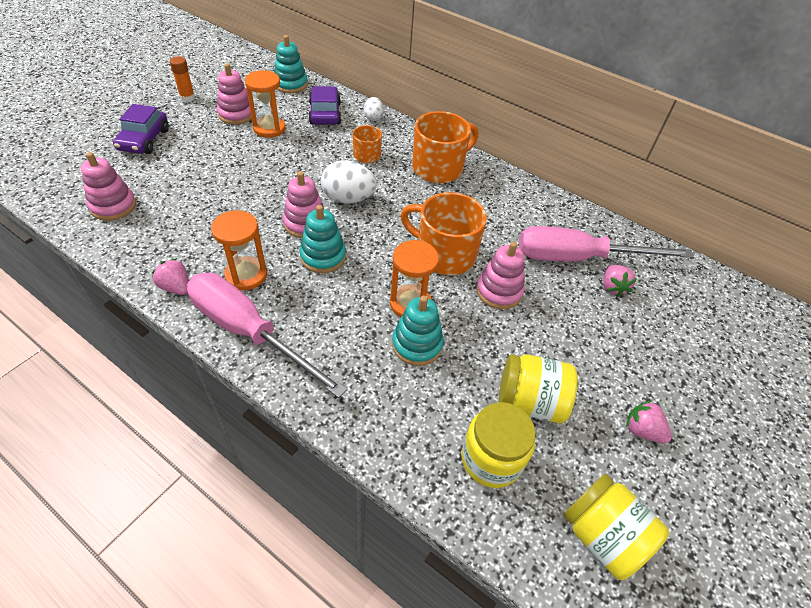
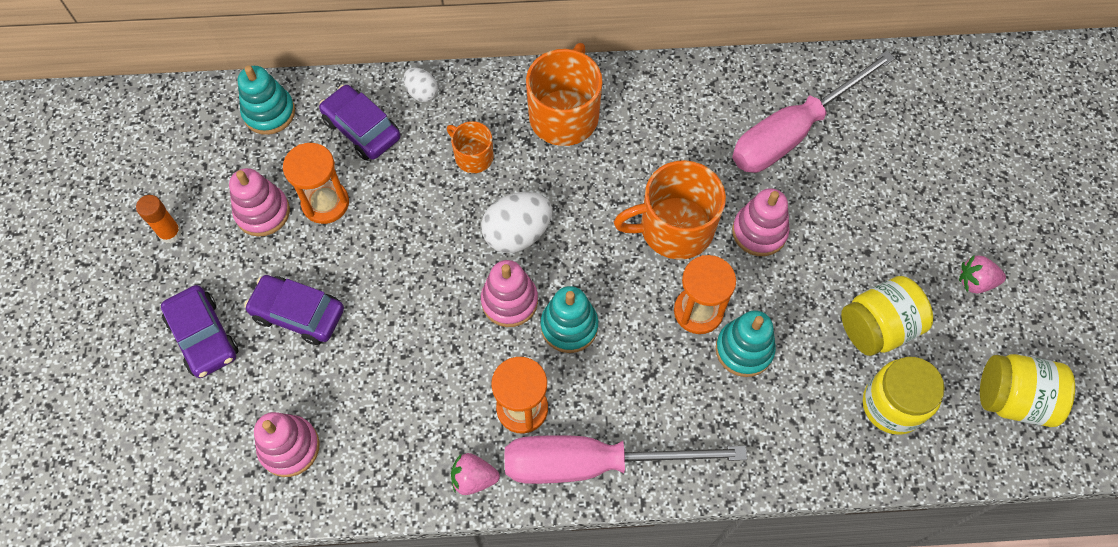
camera: 35 degrees left, 15 degrees up
(196, 159) = (298, 314): none -> purple car
(612, 287) = (847, 145): pink strawberry -> none

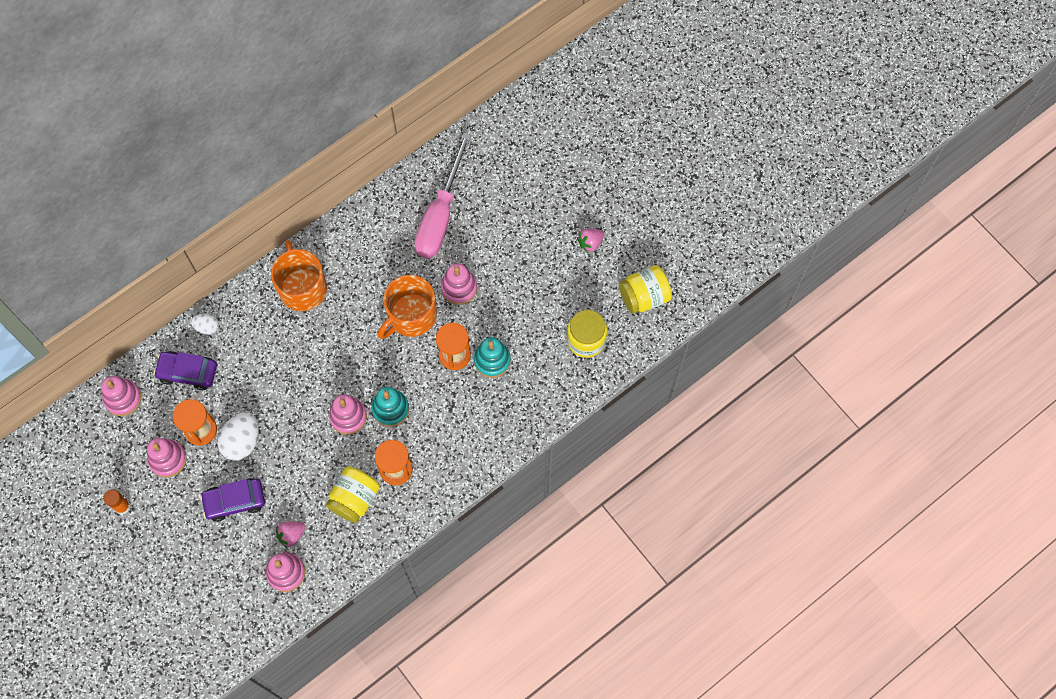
camera: 35 degrees left, 5 degrees up
(203, 336) = (190, 549): purple car -> none
(269, 113) = (123, 398): turquoise stacking toy -> pink stacking toy
(473, 156) = (266, 347): orange mug -> none
(473, 478) = (396, 522): pink strawberry -> pink strawberry (291, 535)
(517, 234) = (325, 376): white egg -> white egg (242, 441)
(593, 463) = (453, 472): pink screwdriver -> none
(877, 327) = (554, 302): yellow jar -> yellow jar (354, 499)

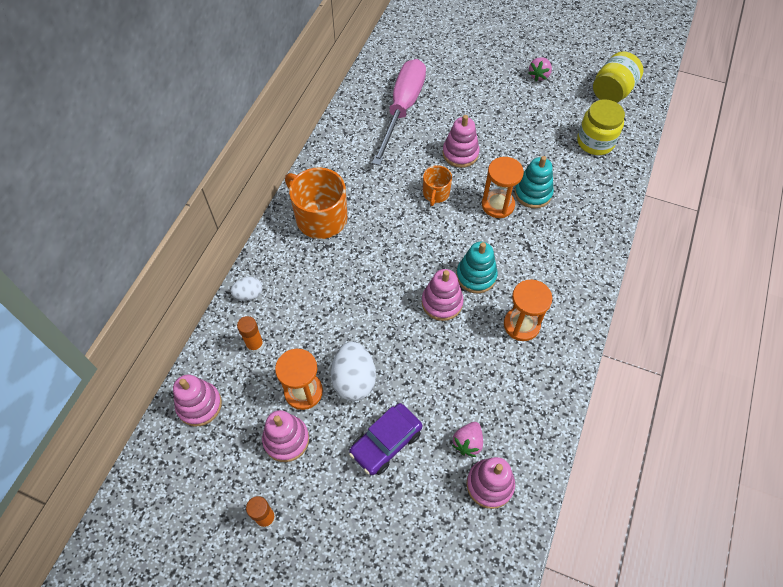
camera: 30 degrees left, 10 degrees down
(188, 372) = (255, 345): purple car -> orange glue stick
(354, 499) = (503, 373): yellow jar -> none
(411, 316) = (435, 193): orange mug -> orange mug, size x0.54
(440, 214) = (402, 109): pink screwdriver -> pink screwdriver turned 150 degrees counterclockwise

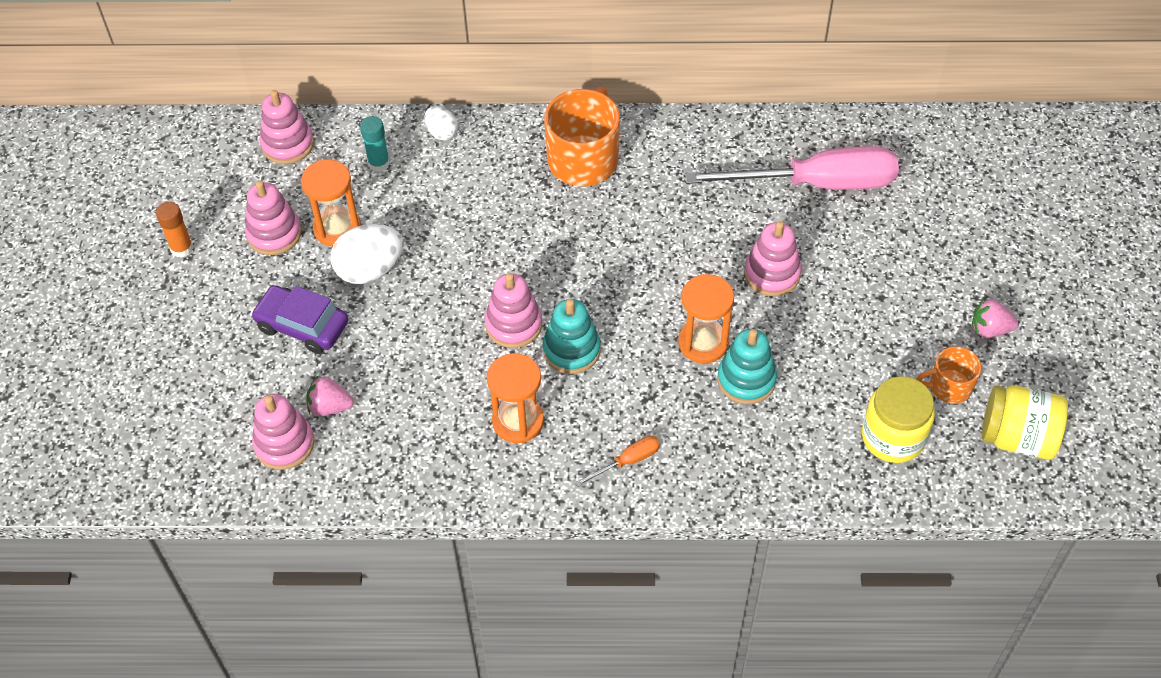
camera: 70 degrees right, 5 degrees down
(255, 345) = (379, 163): orange glue stick -> turquoise glue stick
(435, 193) = (686, 266): orange mug -> orange mug (949, 386)
(572, 274) = (627, 462): none -> orange screwdriver

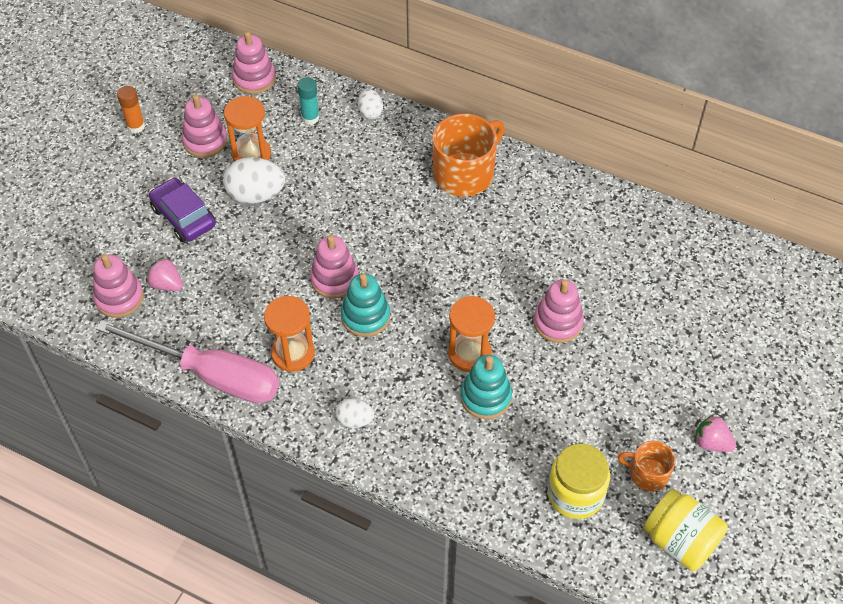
camera: 25 degrees right, 0 degrees up
(627, 462) = (355, 420): orange screwdriver -> white egg
(815, 184) = (638, 265): pink screwdriver -> pink screwdriver (210, 375)

